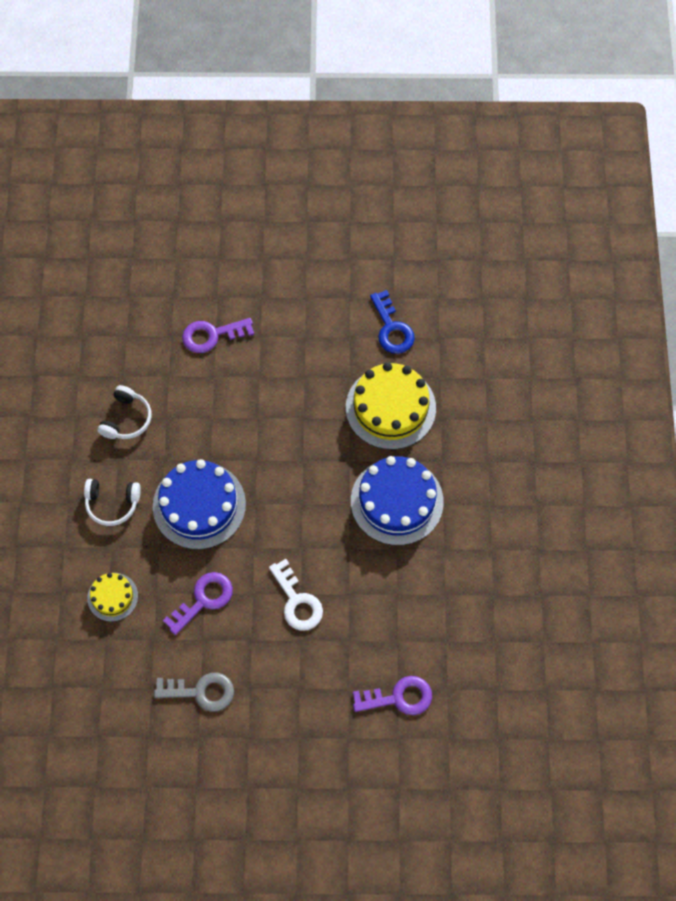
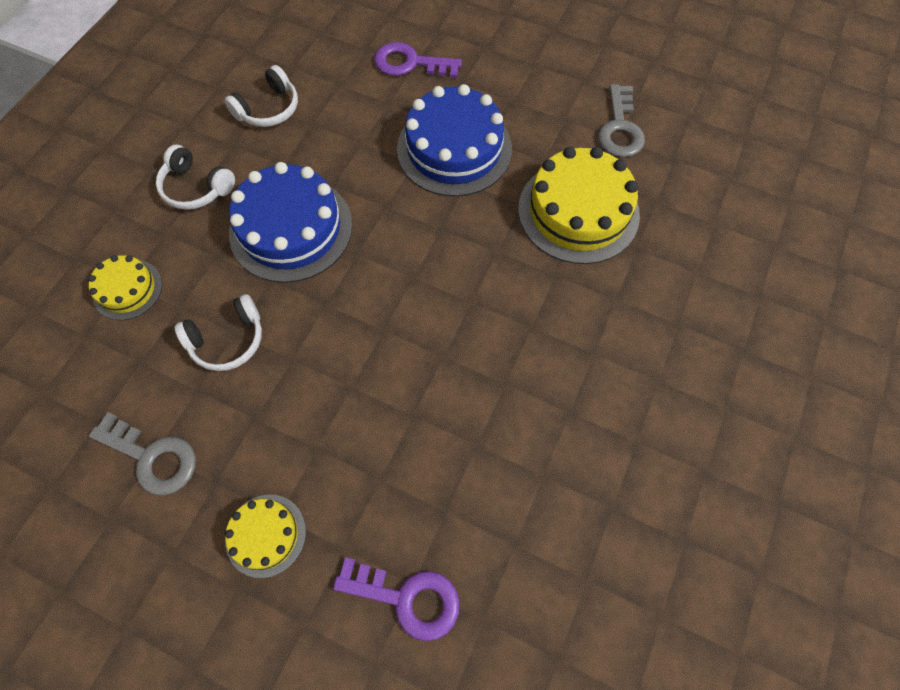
camera: 25 degrees right, 0 degrees up
(203, 600) = (228, 340): purple key -> white headphones
(297, 601) = (341, 394): white key -> none
(298, 702) = (265, 535): none -> yellow cake
(392, 328) = (620, 128): blue key -> grey key
(397, 501) = (534, 323): blue cake -> blue cake (454, 149)

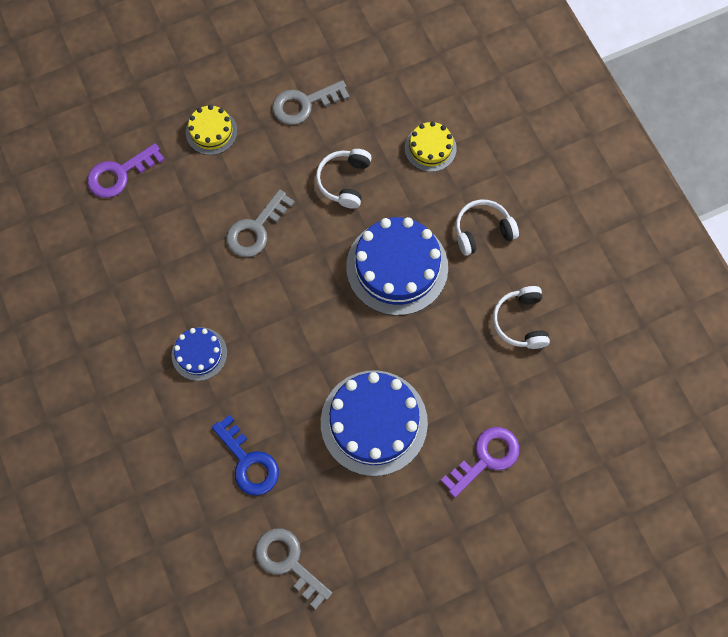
camera: 130 degrees right, 5 degrees up
(353, 382) = (256, 229): none -> grey key
(528, 327) = (199, 354): none -> blue cake
(578, 211) = (248, 461): yellow cake -> blue key

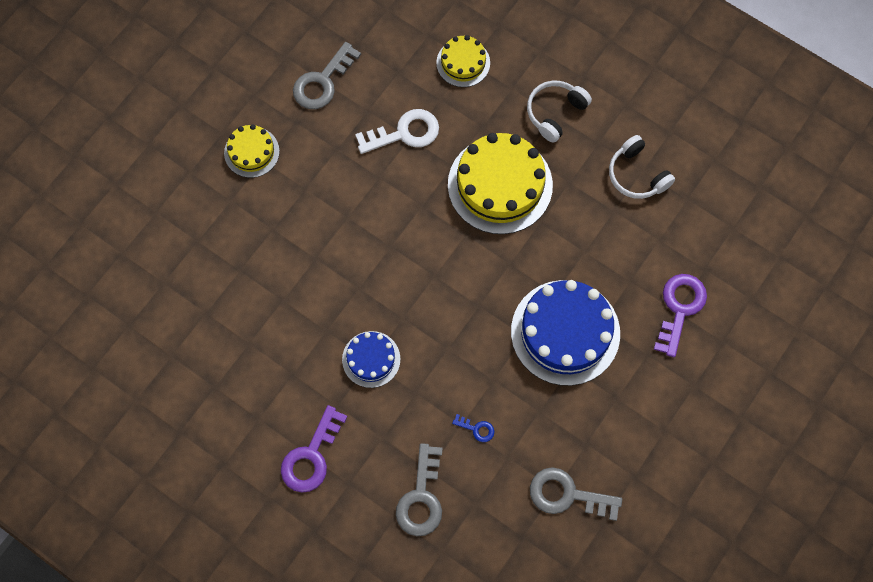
camera: 30 degrees left, 0 degrees up
(120, 174) = (189, 236): purple key -> purple key (311, 456)
(248, 461) = (476, 429): blue key -> blue key, size x0.47
(256, 229) = (351, 219): grey key -> grey key (421, 497)
(344, 181) = (404, 133): white headphones -> white key
(397, 267) = (500, 185): blue cake -> yellow cake

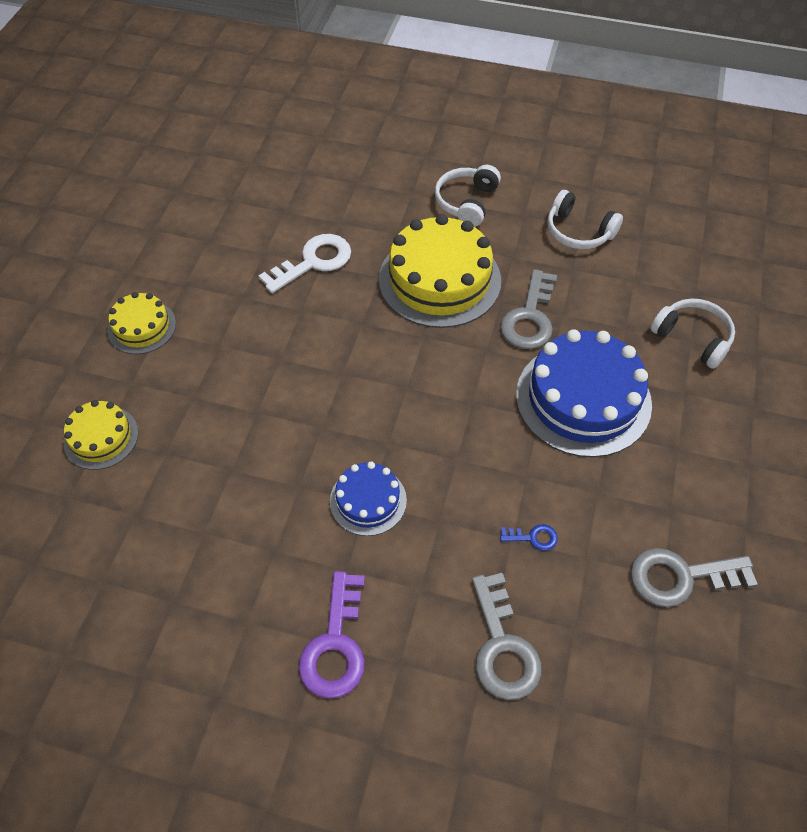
camera: 20 degrees left, 15 degrees down
(323, 81) = (203, 240): grey key -> grey key (530, 317)
(463, 63) = (350, 186): yellow cake -> yellow cake (101, 437)
(679, 309) = (693, 338): purple key -> white headphones

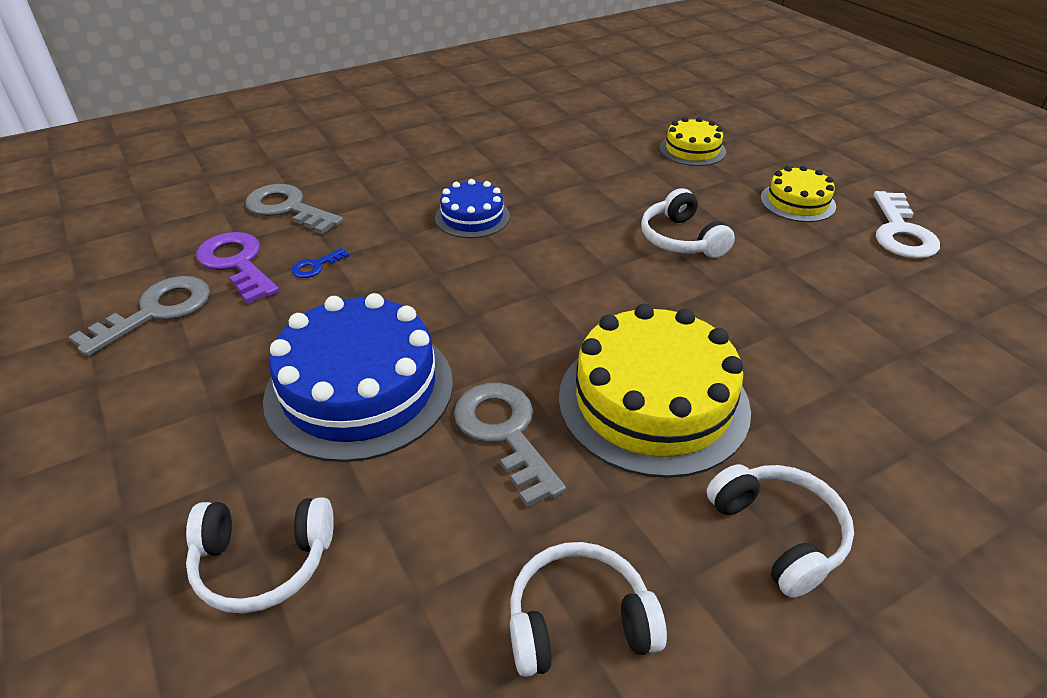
camera: 135 degrees right, 15 degrees down
(265, 359) = (681, 239): none -> white headphones
(313, 262) = (789, 328): white key -> white key (900, 232)
(335, 644) = (404, 160): purple key -> purple key (237, 264)

